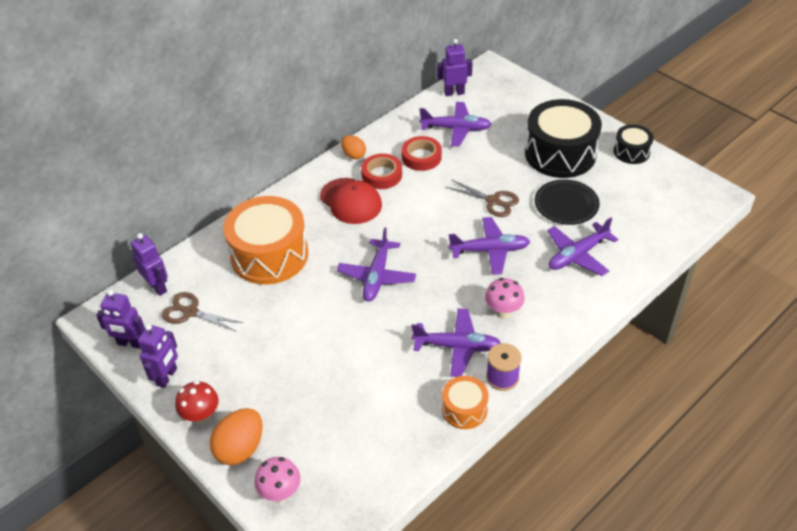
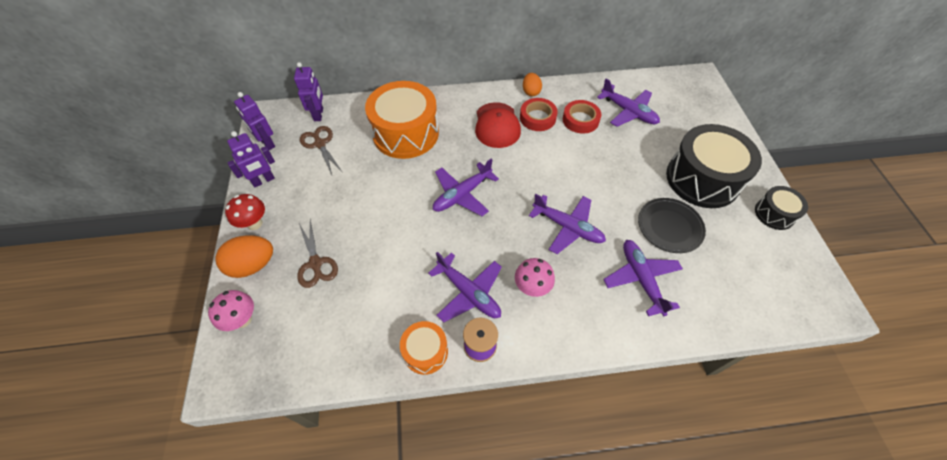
camera: 35 degrees right, 10 degrees up
(454, 93) = (652, 82): purple robot -> none
(493, 201) = (607, 187): brown scissors -> brown scissors (315, 263)
(577, 255) = (641, 279): purple plane -> purple plane turned 75 degrees clockwise

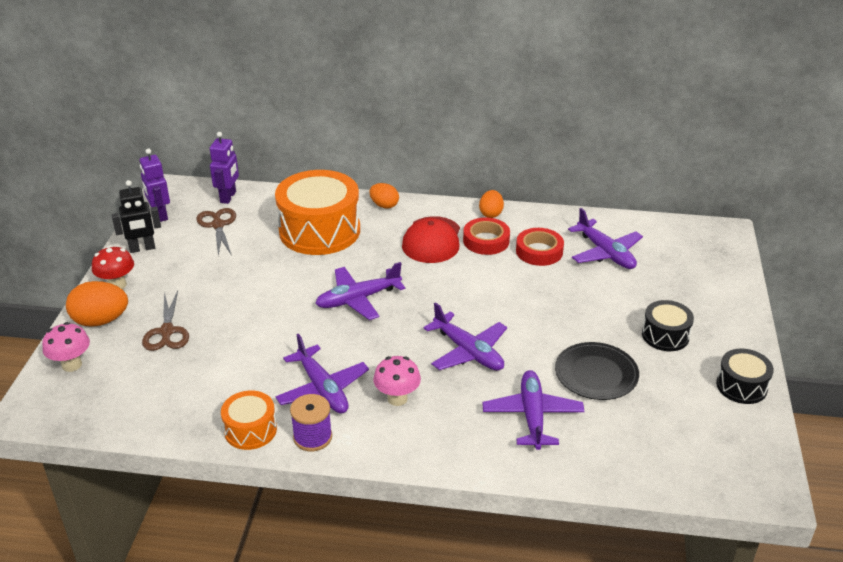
camera: 15 degrees right, 20 degrees down
(263, 181) = (142, 248): purple robot -> black robot
(447, 99) = (384, 205): none -> orange egg
(702, 179) = (665, 335): black drum -> black drum, size x0.50

